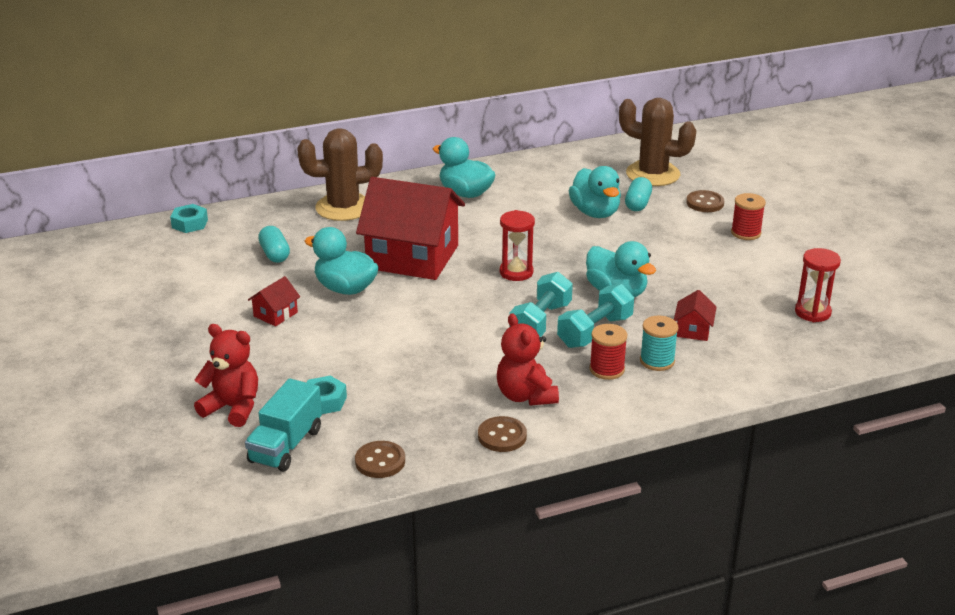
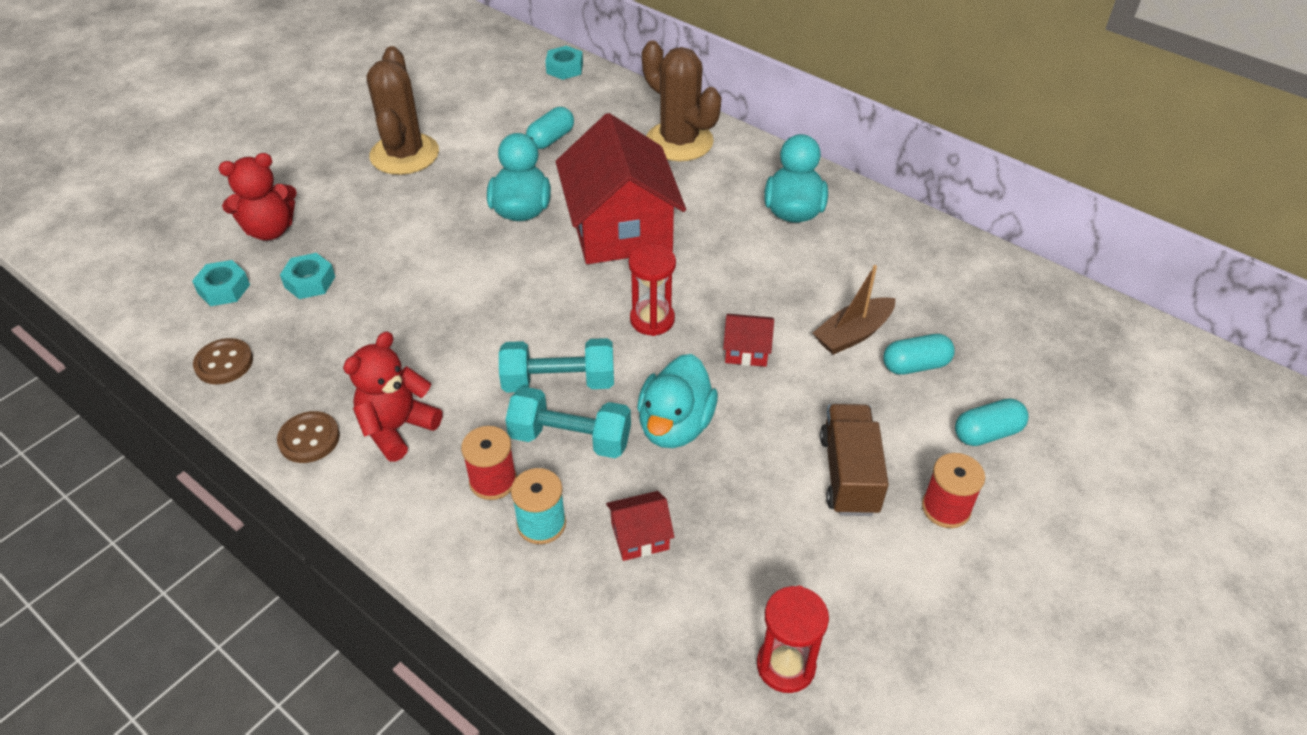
camera: 60 degrees right, 15 degrees up
(233, 408) = (270, 230): red teddy bear -> red teddy bear turned 75 degrees clockwise
(275, 314) = (442, 186): red house -> red house (746, 350)
(286, 446) = (224, 289): turquoise truck -> turquoise nut
(595, 213) = (853, 334): turquoise duck -> brown boat
(652, 174) = (1011, 351): brown cactus -> brown cactus (404, 154)
(700, 251) = (849, 474): none -> brown truck
(705, 203) = (987, 433): brown button -> turquoise capsule

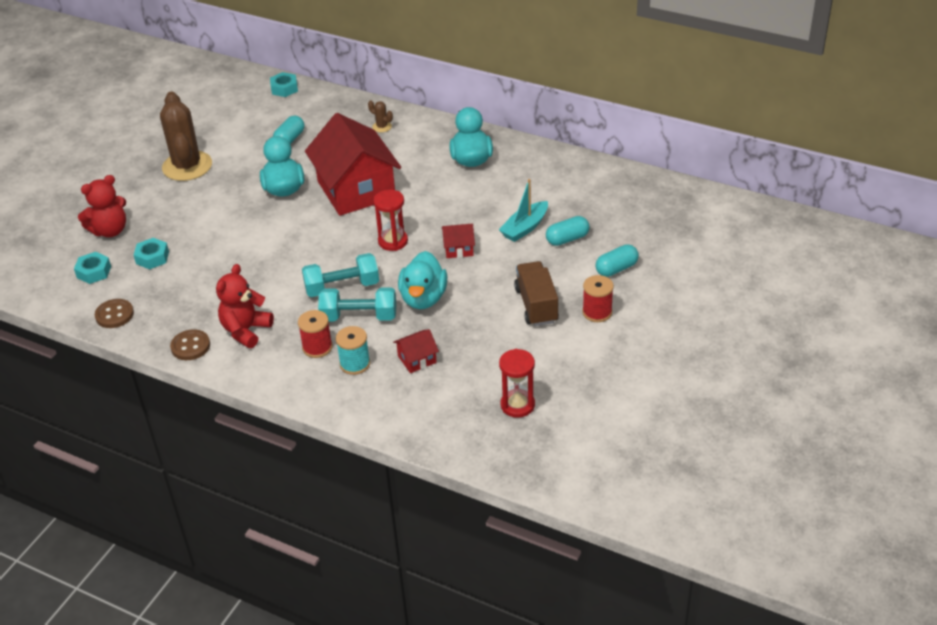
camera: 10 degrees left, 5 degrees down
(679, 141) = (382, 127): brown cactus -> brown cactus, size x0.40
(853, 334) = (525, 228): brown boat -> turquoise boat

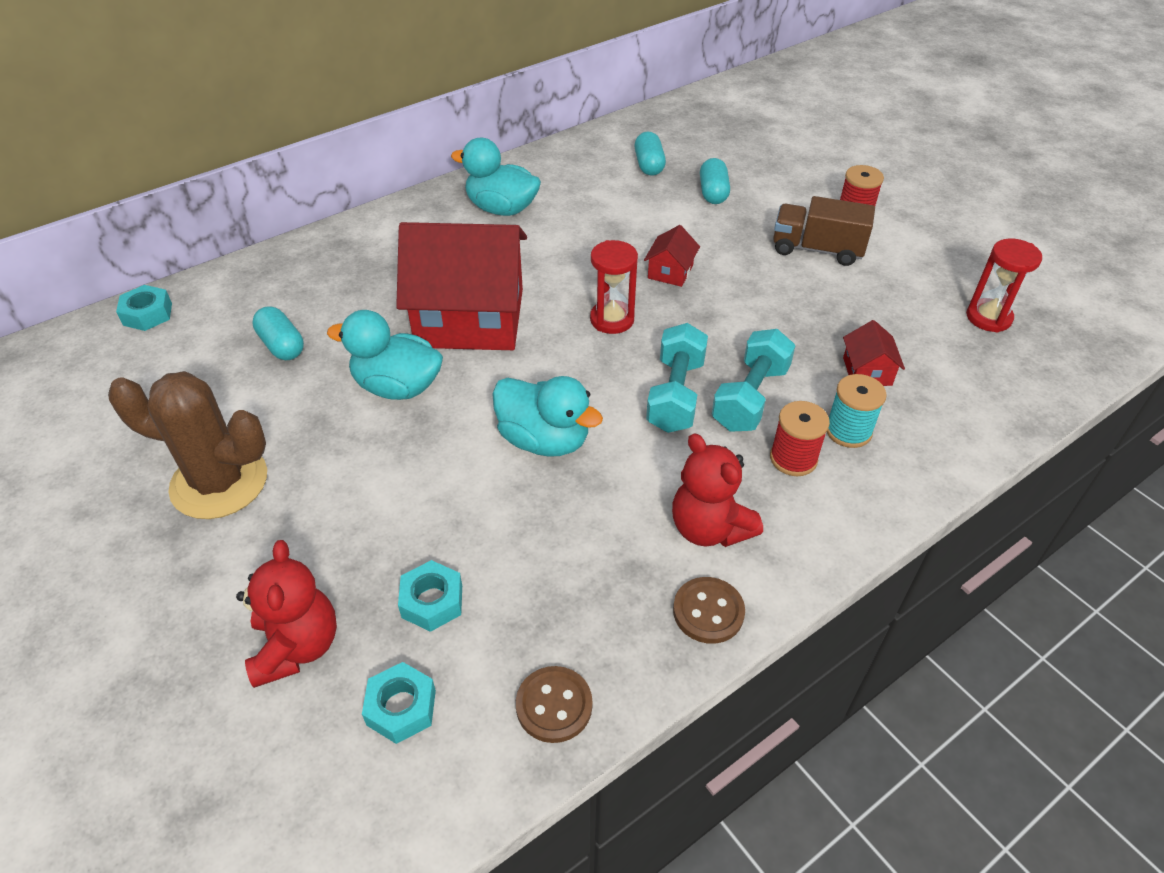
camera: 65 degrees left, 5 degrees up
(382, 127) = (353, 254): brown cactus -> none
(423, 298) = (748, 329): turquoise duck -> turquoise duck (544, 440)
(525, 228) = (669, 213): turquoise boat -> none
(616, 269) = (788, 180): turquoise capsule -> turquoise capsule (649, 165)

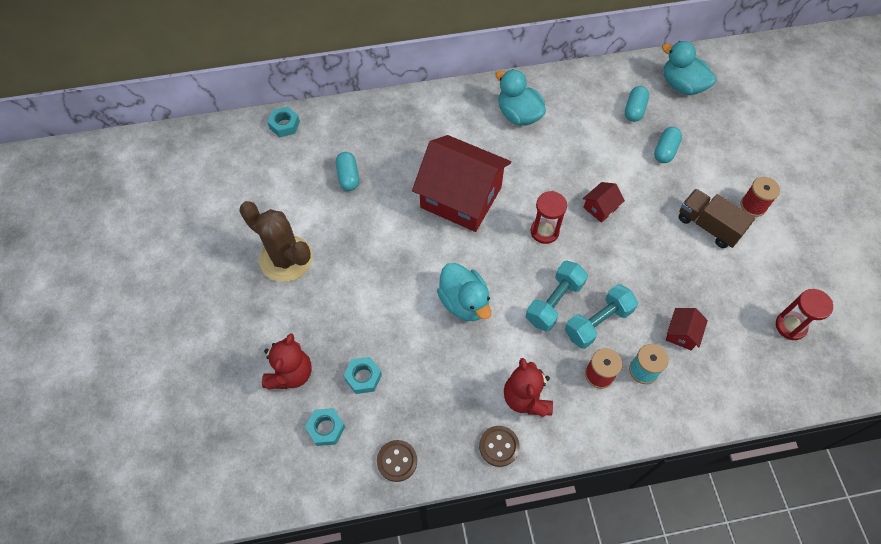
camera: 25 degrees right, 15 degrees up
(397, 387) = (399, 232): turquoise duck -> turquoise duck (682, 85)

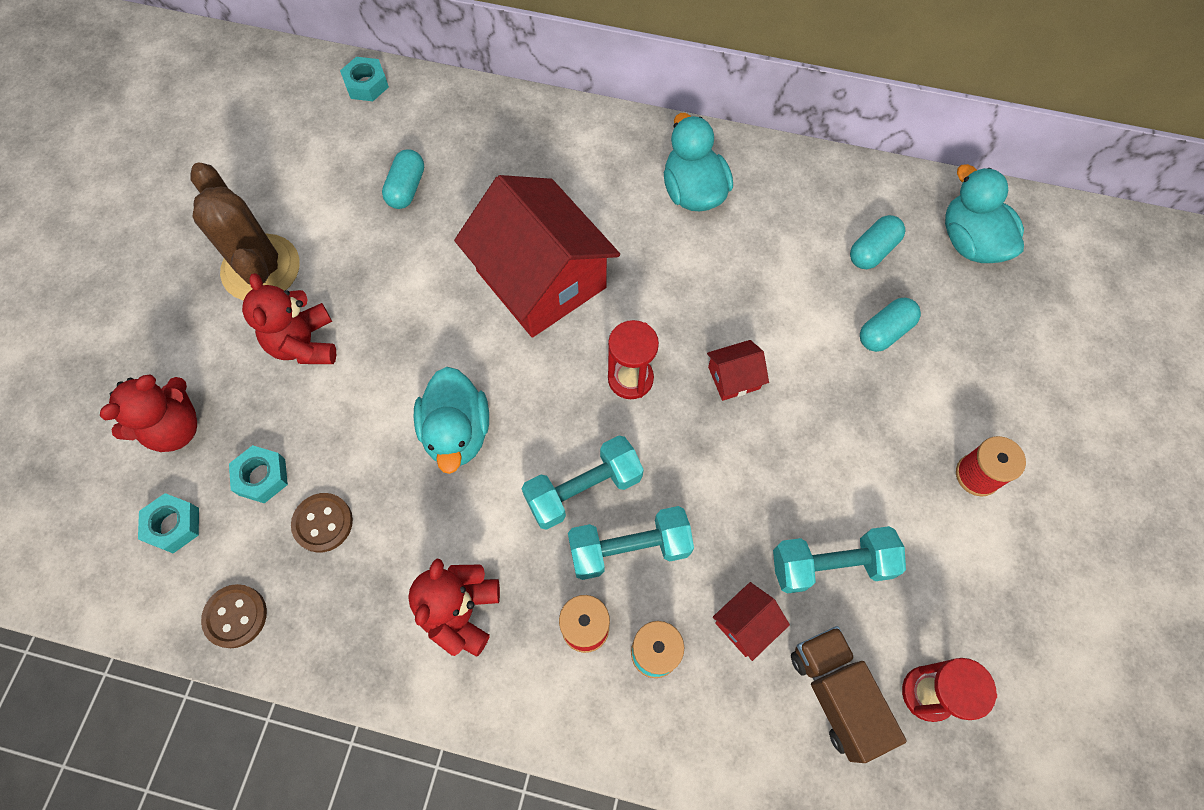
camera: 25 degrees right, 5 degrees up
(341, 291) = (304, 344): none -> red teddy bear
(499, 446) = (382, 664): brown button -> brown button (323, 523)
(707, 283) = (831, 565): none -> turquoise dumbbell
(708, 226) = (885, 476): brown truck -> brown truck (836, 694)

